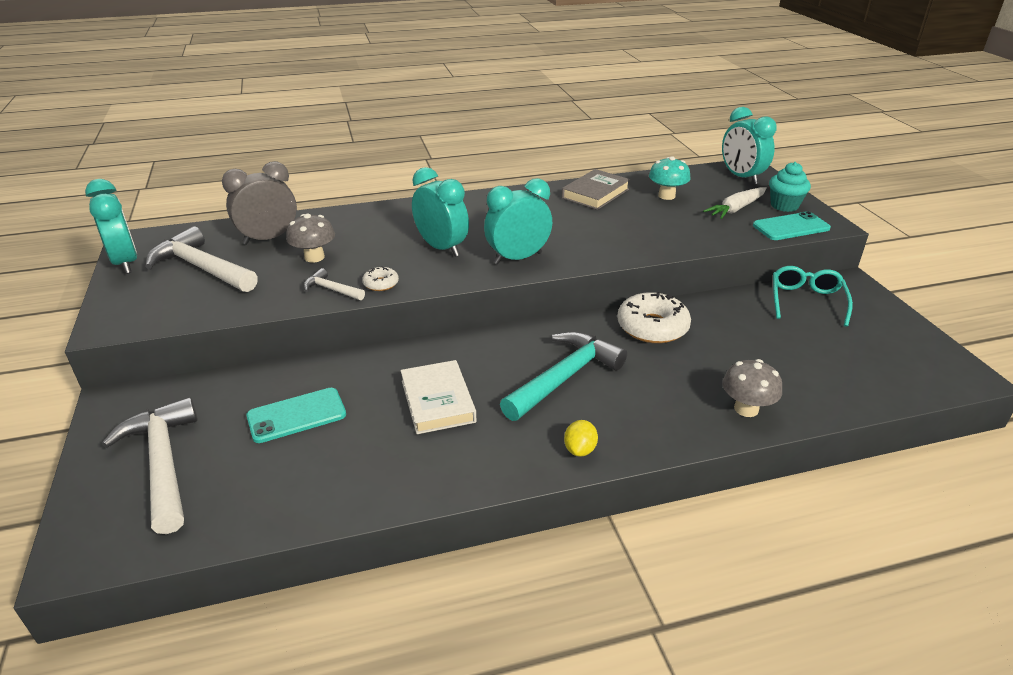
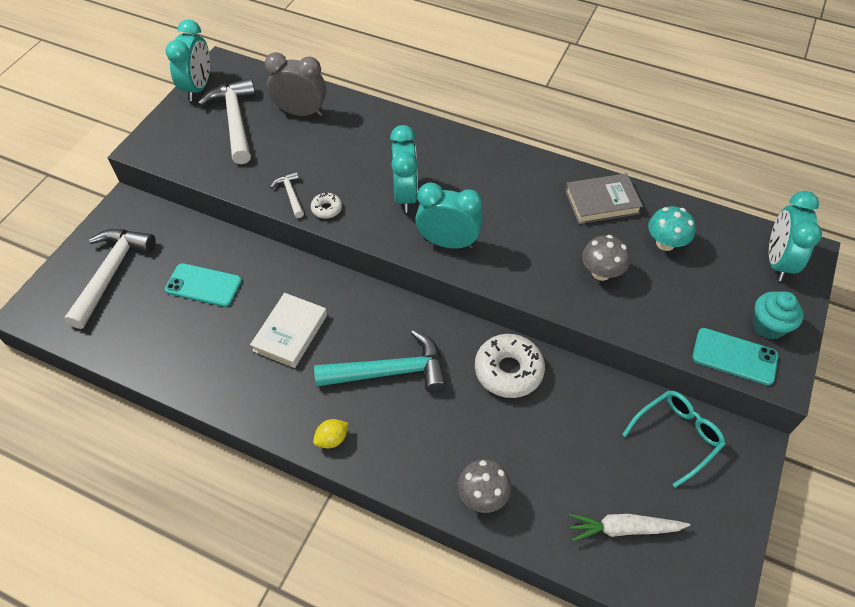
camera: 40 degrees right, 20 degrees up
(314, 257) = (311, 152): grey mushroom -> grey mushroom (601, 272)
(736, 209) = (711, 300): white carrot -> white carrot (624, 528)

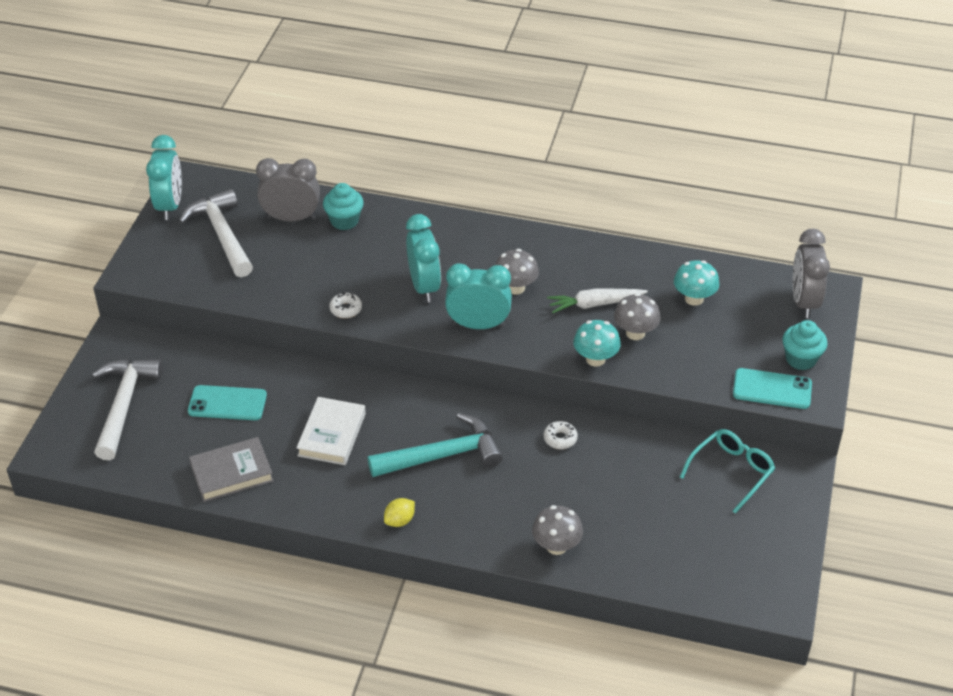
camera: 10 degrees left, 10 degrees down
(291, 194) = (304, 300): white hammer -> none
(347, 121) = (344, 221): none -> turquoise cupcake
(492, 208) = (515, 288): none -> grey mushroom
(508, 371) = (560, 439): white donut -> white donut, size x0.49
(556, 296) = (595, 359): none -> turquoise mushroom
(602, 202) = (625, 268): grey book -> grey book (232, 473)
(624, 528) = (693, 553): white carrot -> white carrot (595, 304)
(777, 262) = (804, 302): turquoise clock -> grey clock

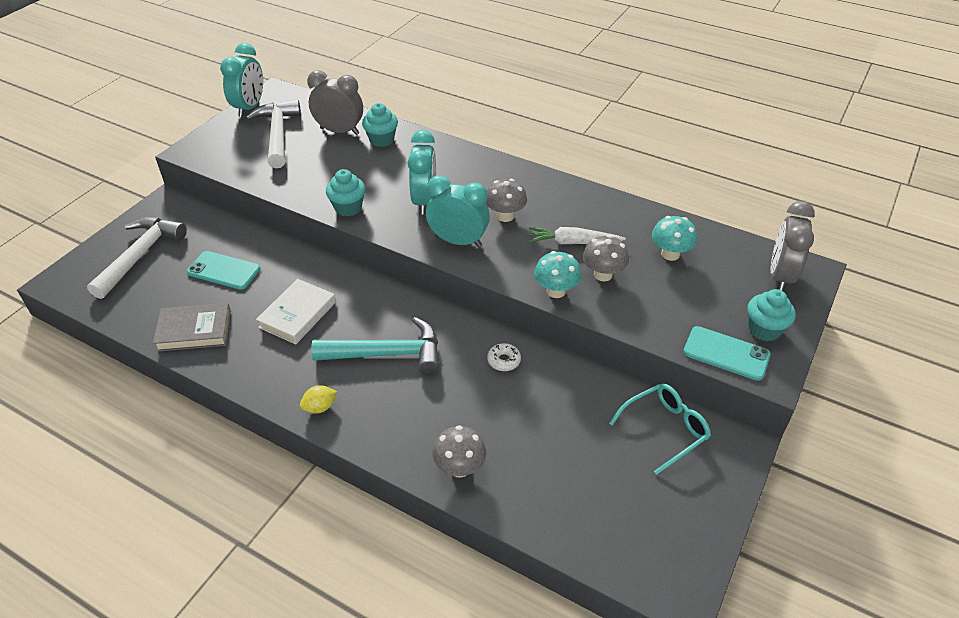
camera: 15 degrees right, 0 degrees up
(346, 309) = (348, 208): white donut -> turquoise cupcake

